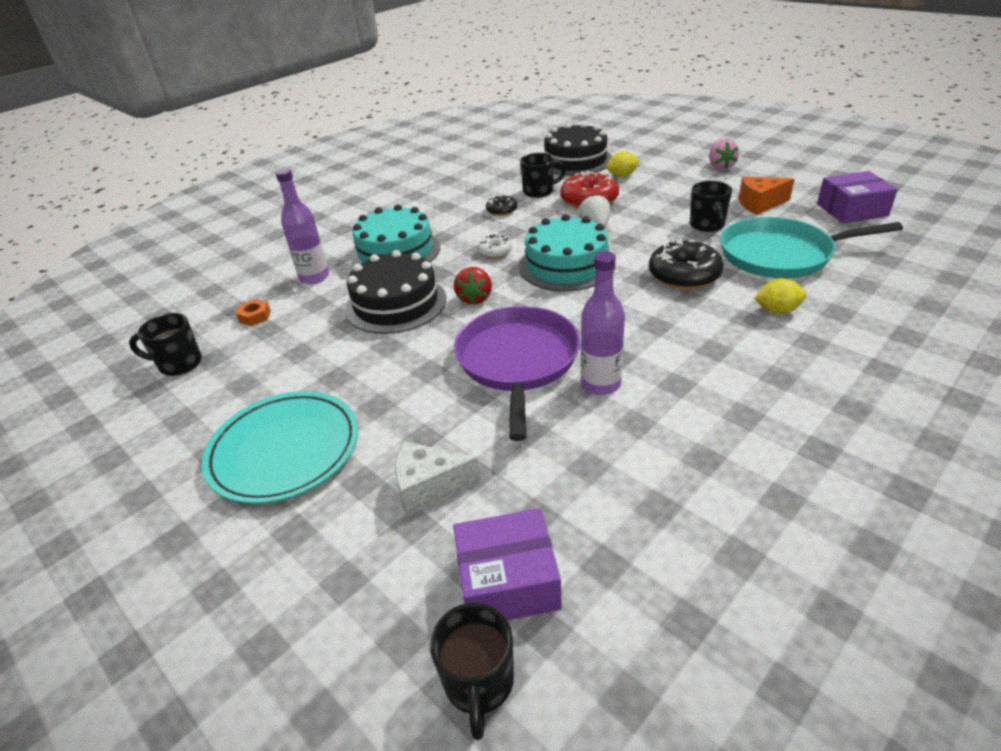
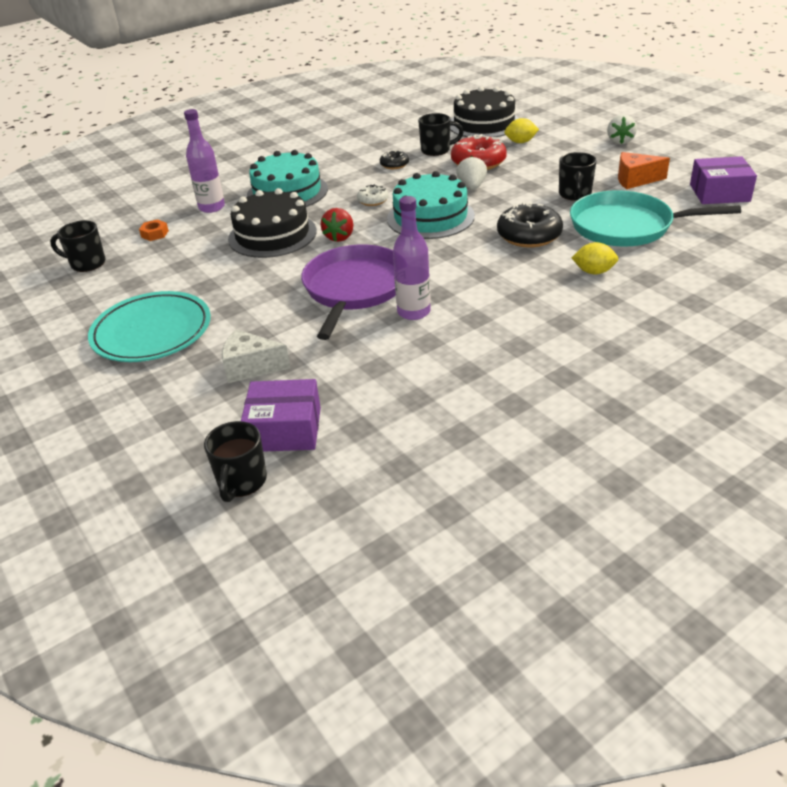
camera: 10 degrees right, 0 degrees up
(721, 166) = (620, 141): pink strawberry -> white strawberry

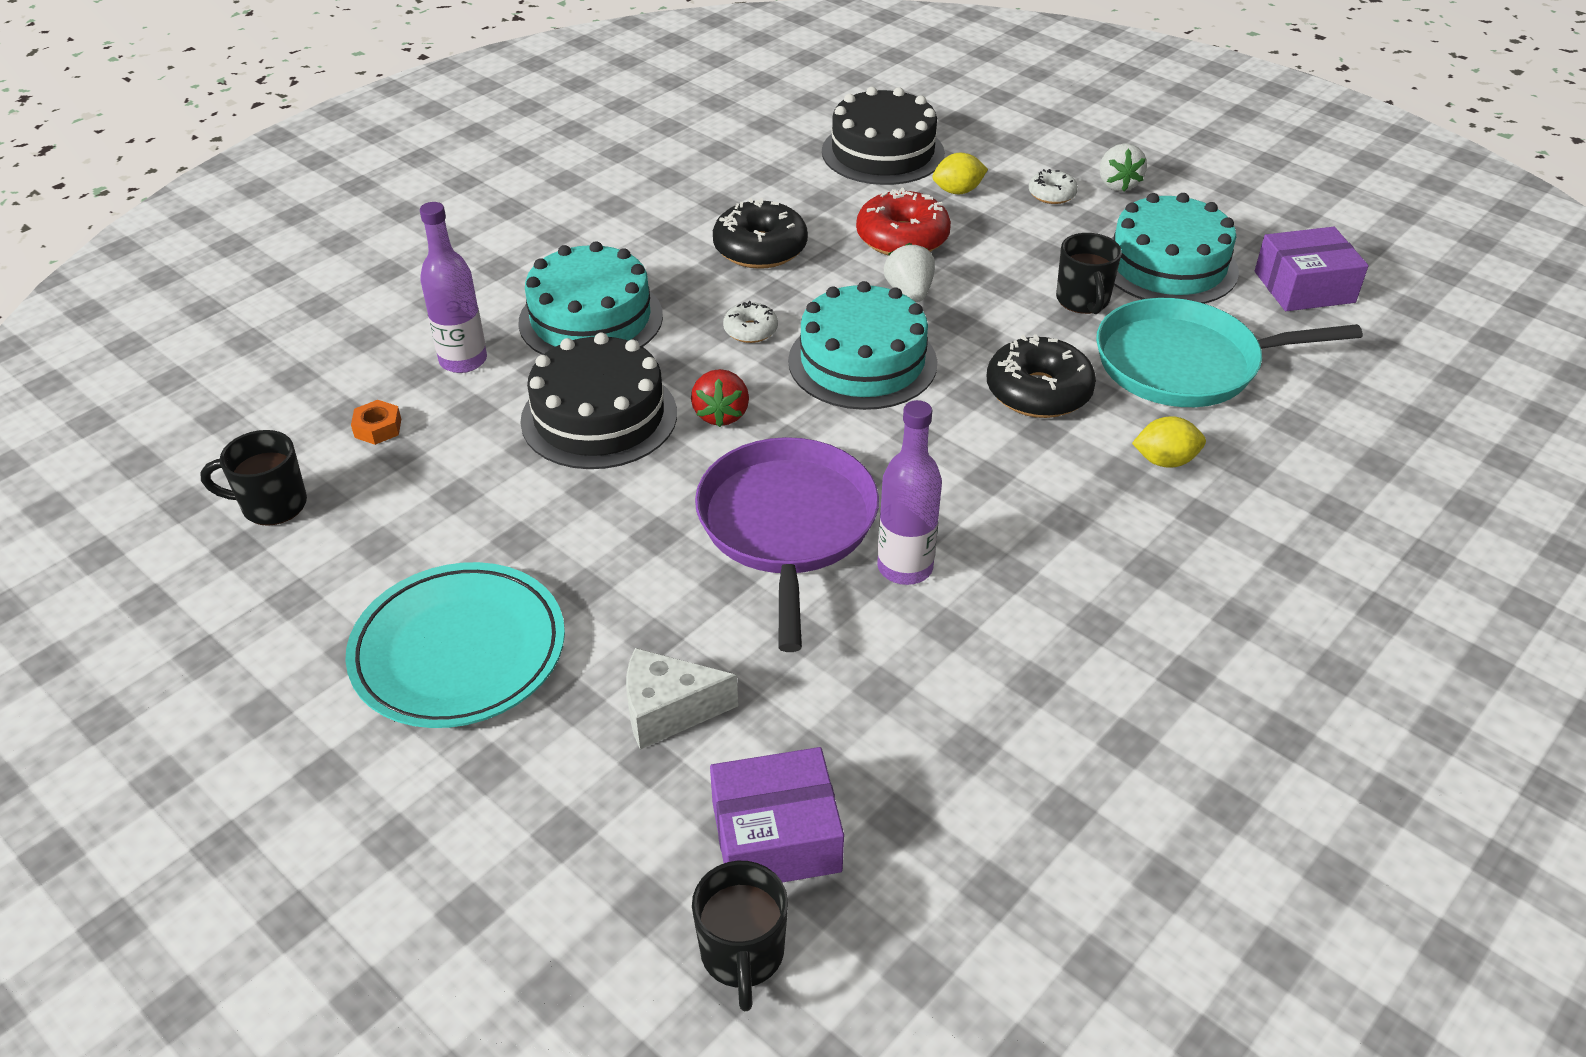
camera: 15 degrees left, 5 degrees up
(394, 165) = (760, 248): black donut -> black donut, size x1.86
(436, 150) = (822, 214): black mug -> none
(577, 145) = (1052, 194): none -> white donut
(635, 180) = (1168, 265): orange cheese -> turquoise cake

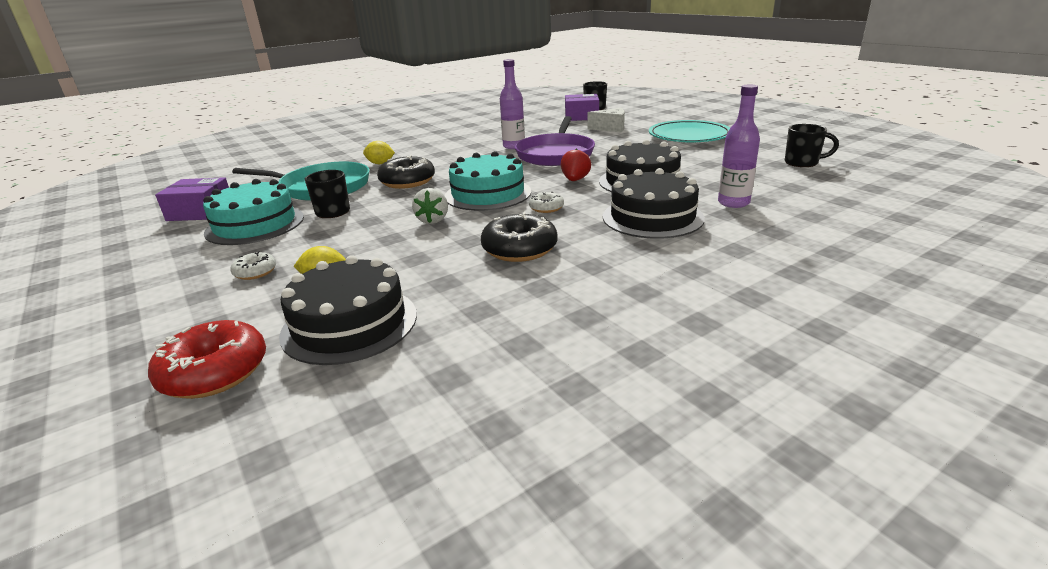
camera: 165 degrees left, 15 degrees down
(378, 428) = (768, 181): orange nut -> none
(591, 319) = (652, 217): turquoise cake -> black cake
(902, 238) = (407, 249): red donut -> red donut (214, 372)
(1117, 184) = (193, 276): white strawberry -> none

